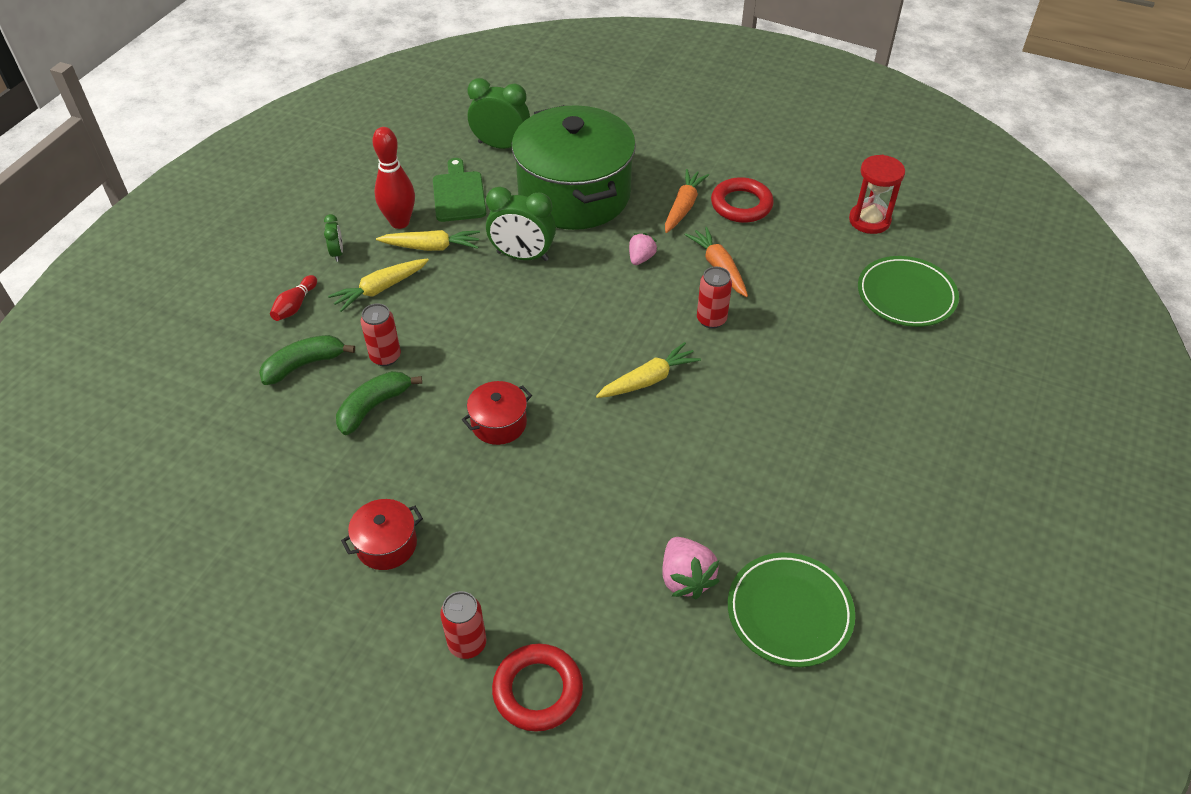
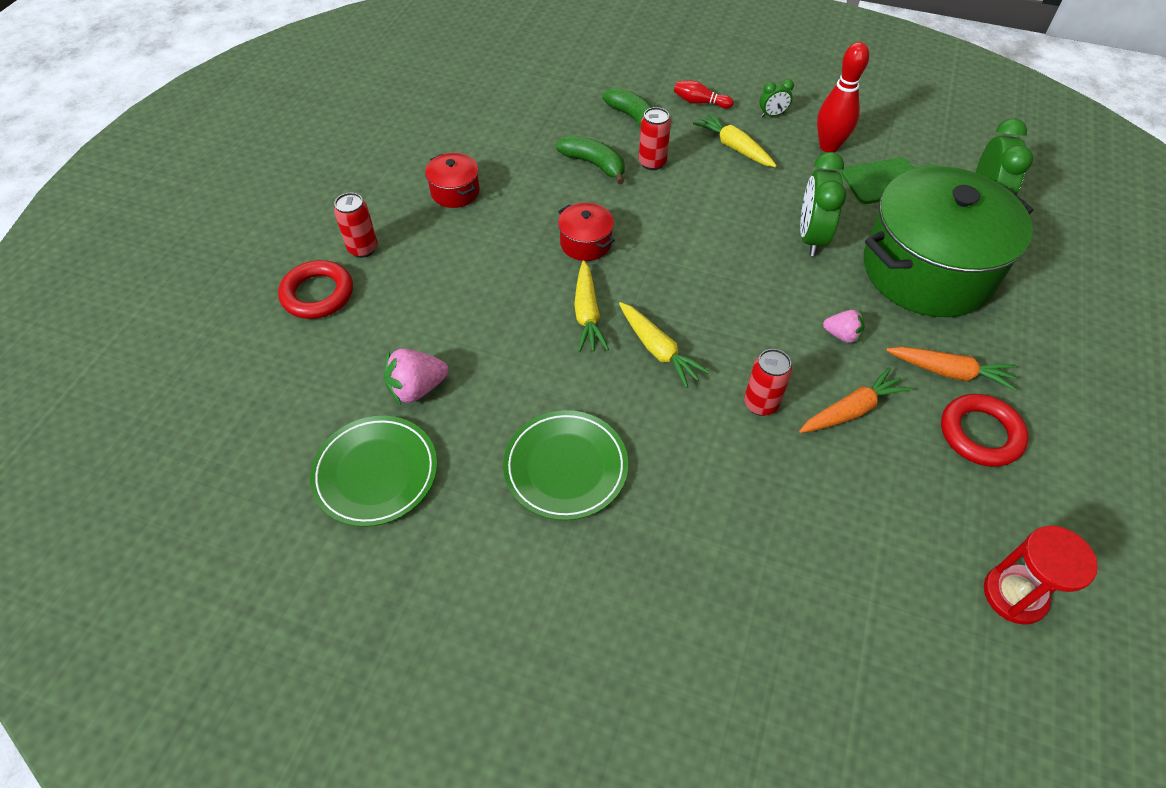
camera: 85 degrees right, 5 degrees up
(431, 247) = (801, 172): yellow carrot -> yellow carrot (587, 314)
(906, 295) = (867, 632): green plate -> green plate (565, 467)

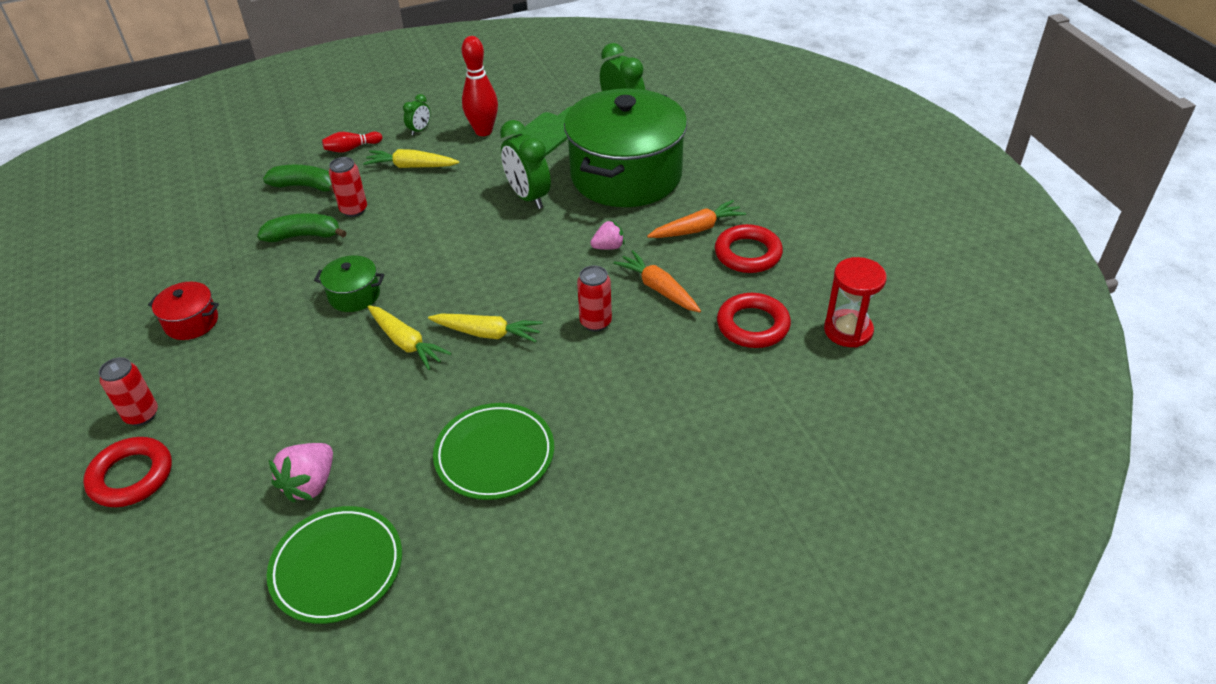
camera: 40 degrees left, 10 degrees down
(585, 243) = (354, 295): red pot -> green pot
(851, 410) = (658, 289): orange carrot -> orange carrot turned 60 degrees counterclockwise
(913, 514) = (753, 325): none -> red ring

